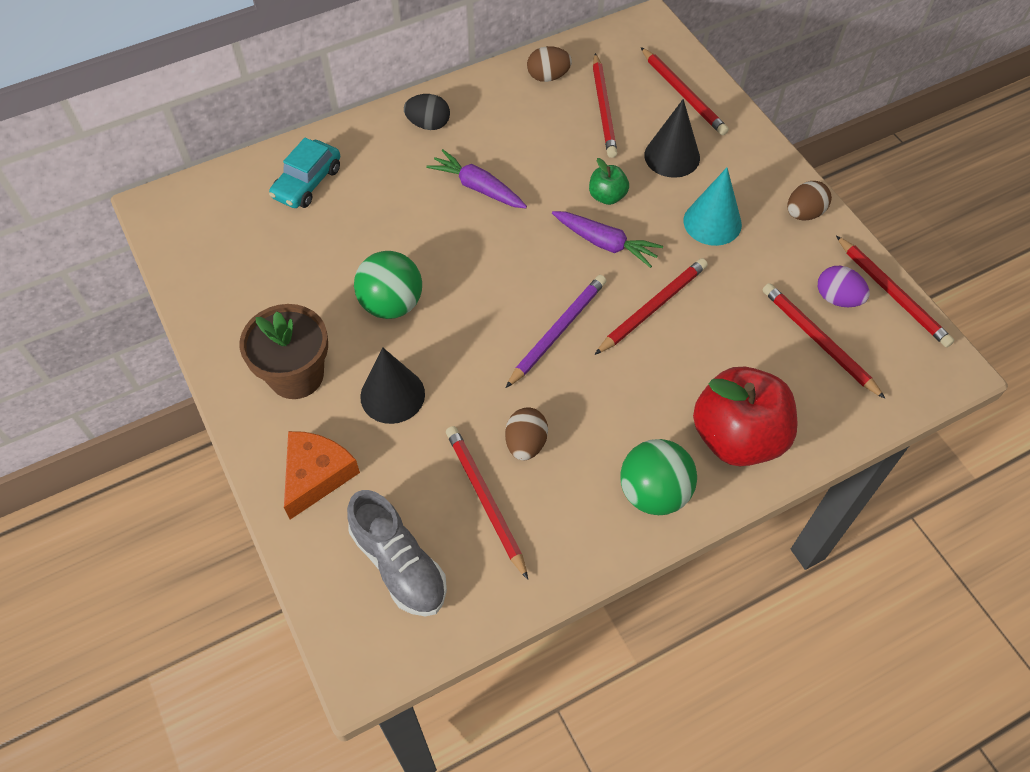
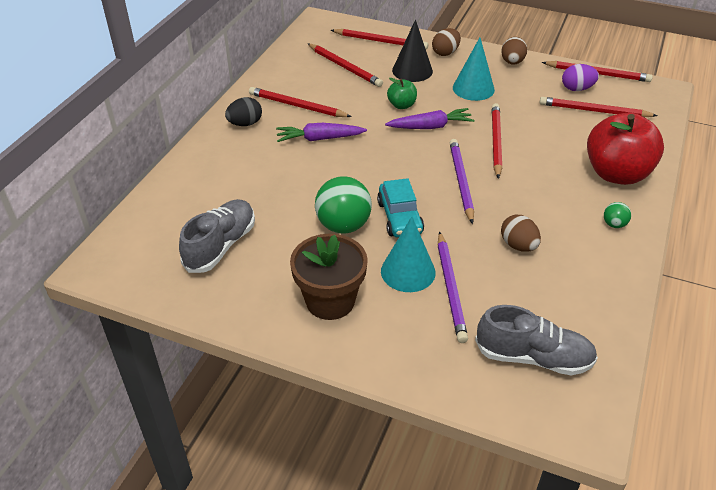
camera: 40 degrees left, 15 degrees down
(269, 253) = (221, 246): none -> grey shoe
(307, 183) = (199, 194): turquoise car -> turquoise car (400, 217)
(316, 475) = (418, 346): orange cheese -> none
(392, 395) = (408, 271): black cone -> turquoise cone
(409, 440) = (450, 288): none -> purple pencil
(486, 500) = (535, 288): red pencil -> red pencil (297, 106)
(548, 77) = (292, 67): brown egg -> brown egg (445, 53)
(654, 492) = (614, 224): green ball -> green ball, size x0.47

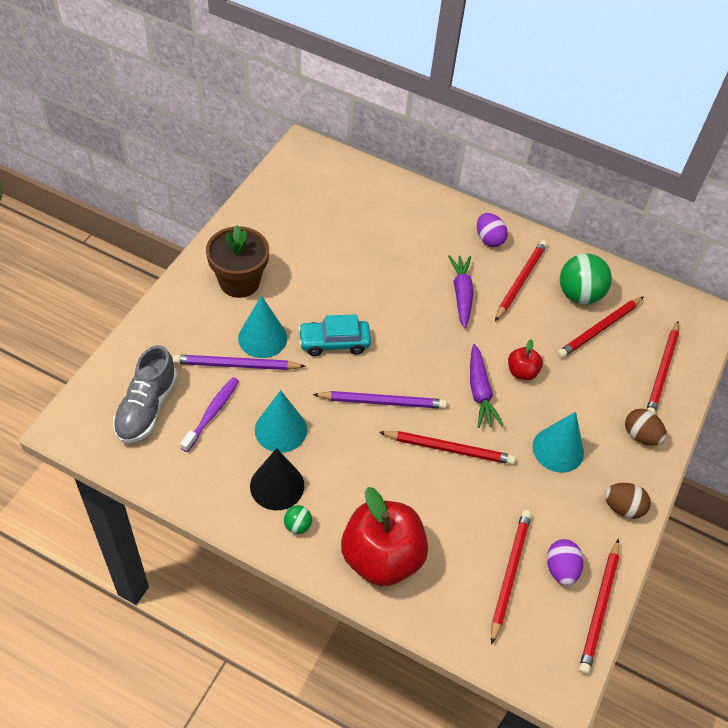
camera: 90 degrees right, 10 degrees up
(221, 246) = (316, 218): grey shoe -> none
(245, 124) = (489, 239): black egg -> purple egg
(343, 225) = (329, 300): green ball -> green ball (579, 295)
(401, 105) = (522, 372): green apple -> red apple
(412, 70) = (595, 393): black cone -> black cone (277, 485)
(518, 245) = (280, 430): brown egg -> turquoise cone
(519, 300) = (212, 413): none -> purple toothbrush

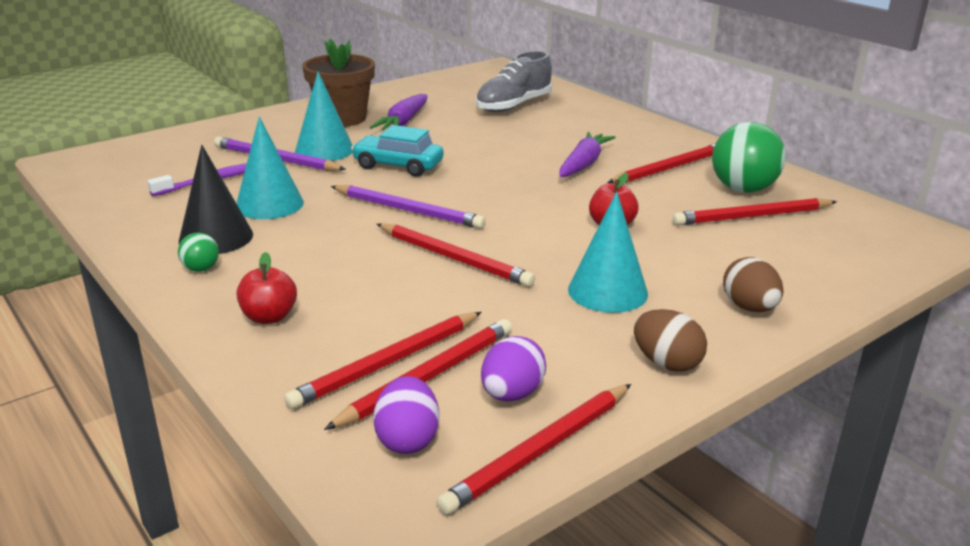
camera: 30 degrees right, 25 degrees down
(146, 408) = (153, 165): grey shoe -> grey shoe (513, 106)
(381, 557) = (269, 317): red apple -> red apple, size x0.47
(479, 392) = (539, 228): purple carrot -> purple carrot (403, 122)
(489, 239) = (653, 139): purple egg -> purple egg (407, 439)
(662, 371) = (826, 264): red pencil -> red pencil (387, 363)

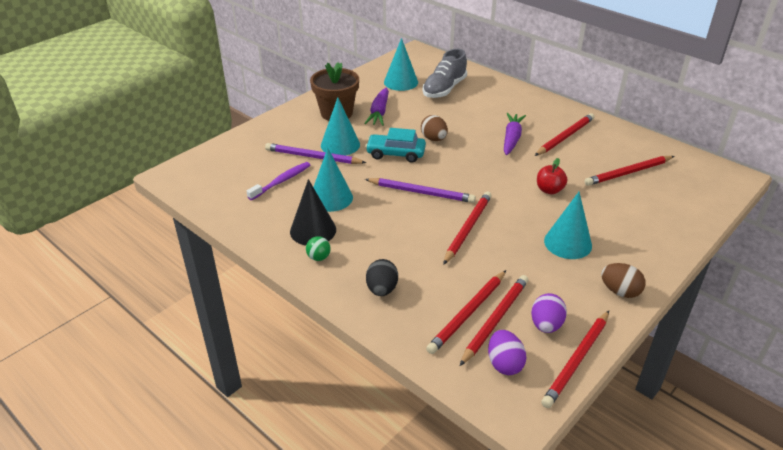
camera: 10 degrees left, 10 degrees up
(269, 317) = (382, 289): red apple -> black egg
(453, 258) = (468, 229): red pencil -> red pencil turned 90 degrees counterclockwise
(455, 95) = (401, 82): none -> turquoise cone
(743, 189) = (615, 150): green ball -> none
(749, 308) = (650, 245): brown egg -> brown egg (434, 139)

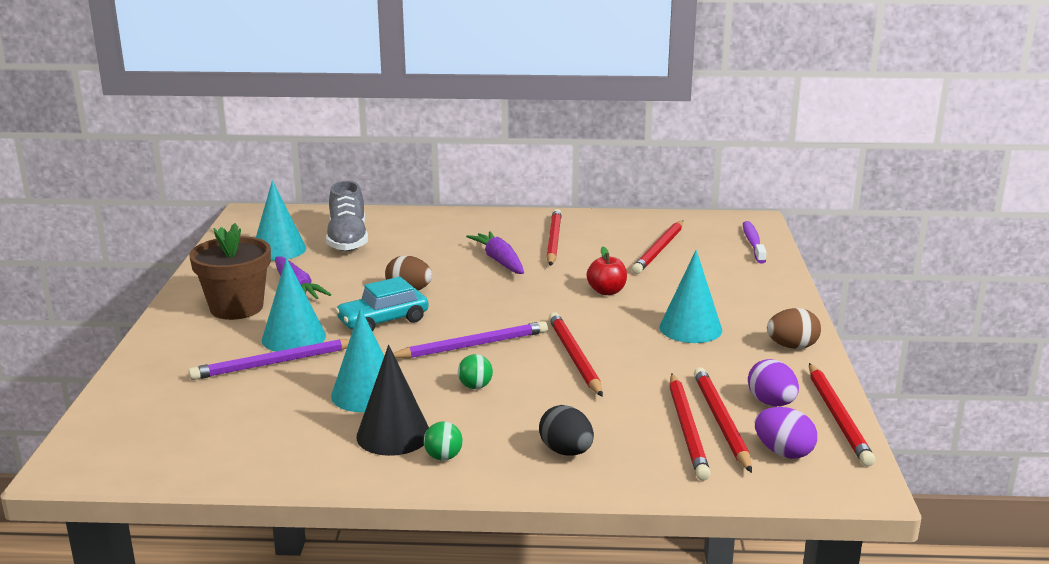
camera: 40 degrees left, 15 degrees down
(281, 181) = (268, 404): purple toothbrush -> purple toothbrush (753, 243)
(389, 221) = (475, 386): none -> green ball

